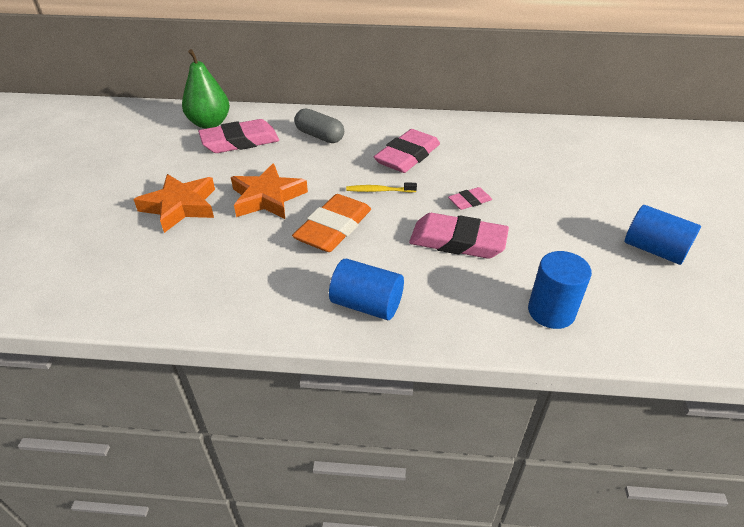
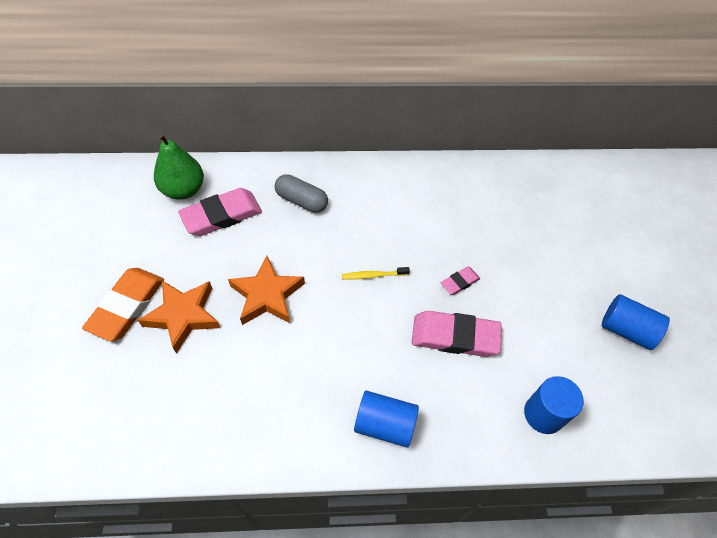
camera: 10 degrees left, 15 degrees up
(333, 228) = (338, 331): orange eraser -> orange eraser (127, 306)
(407, 156) = (393, 223): pink eraser -> none

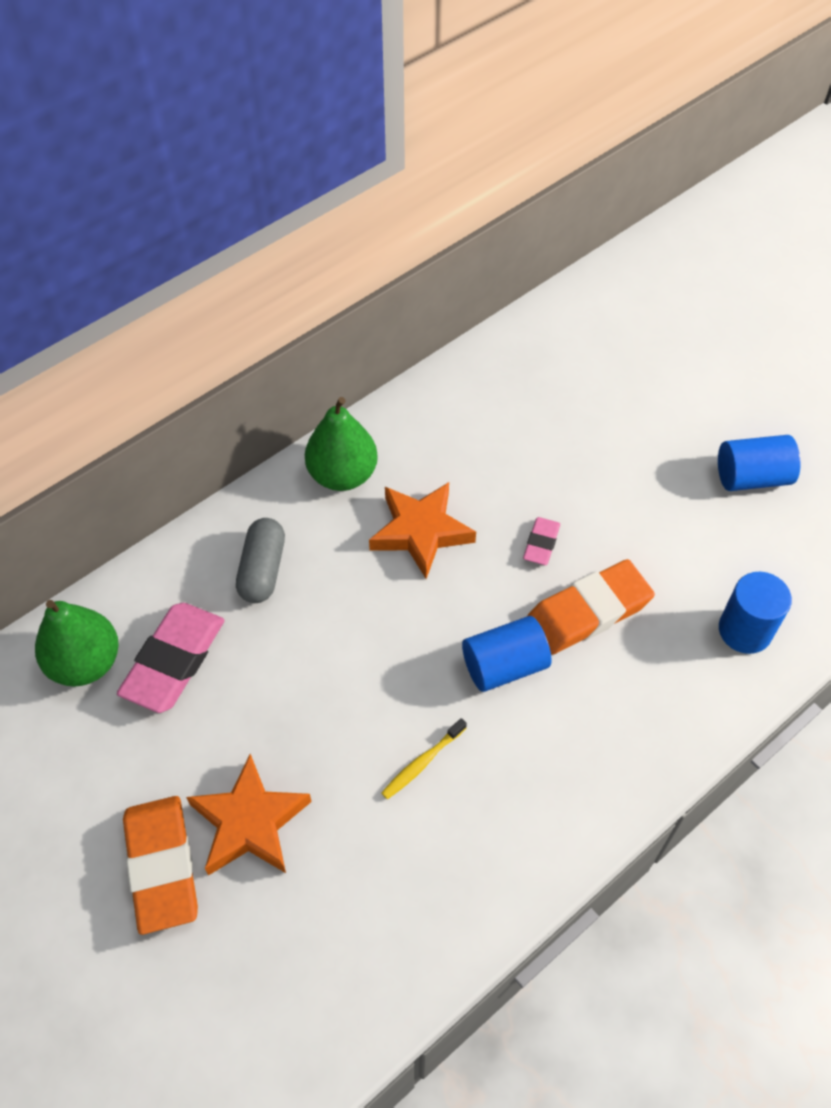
camera: 35 degrees left, 0 degrees up
(267, 295) = (331, 720): orange star -> orange star (420, 532)
(301, 201) = (262, 570): grey capsule -> grey capsule turned 75 degrees counterclockwise
(373, 275) = (437, 604): yellow toothbrush -> yellow toothbrush (422, 763)
(383, 181) = (342, 475): none -> green pear
(384, 424) = (599, 766): blue cylinder -> blue cylinder (504, 666)
(455, 336) = (588, 611): pink eraser -> orange eraser

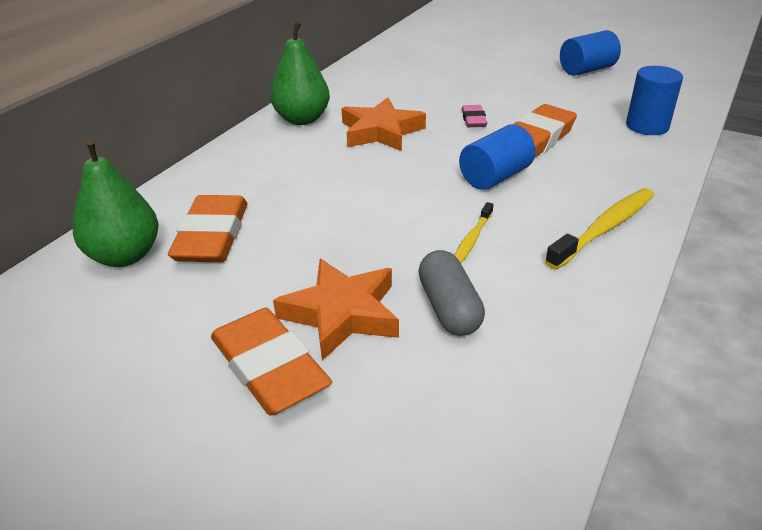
camera: 20 degrees left, 20 degrees down
(174, 661) = (212, 236): pink eraser -> orange eraser
(262, 570) = (265, 173): grey capsule -> grey capsule (449, 308)
(569, 797) = (604, 228): none -> yellow toothbrush

